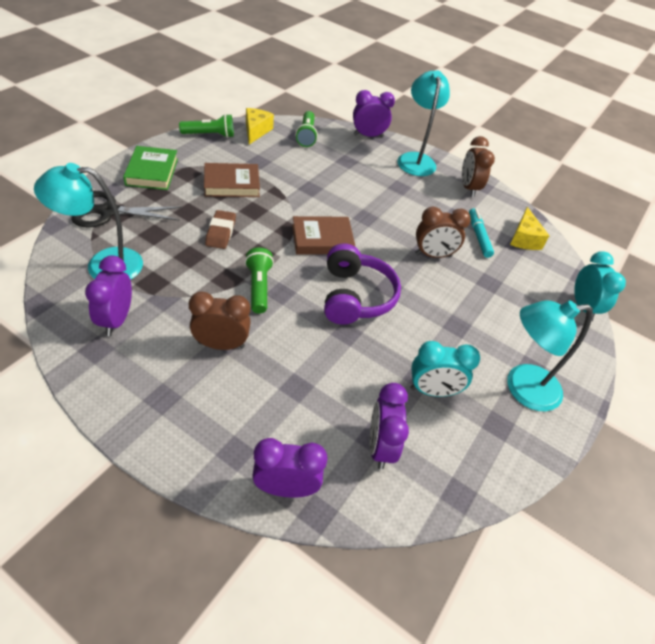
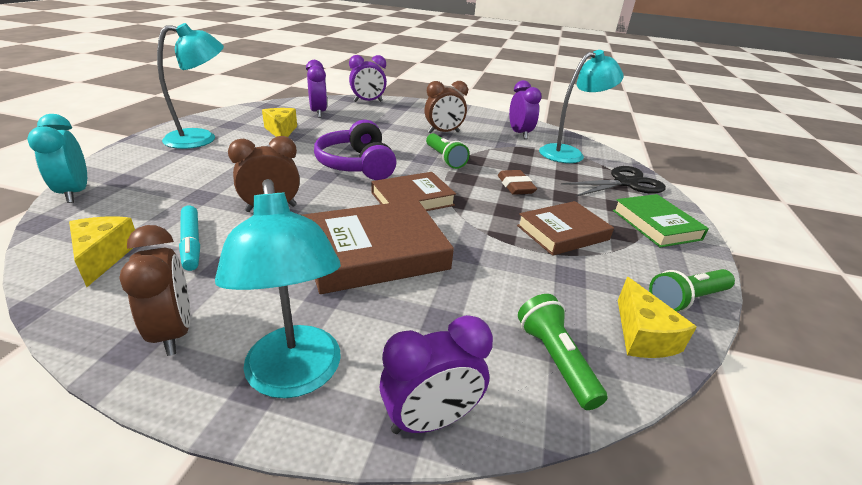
camera: 165 degrees right, 15 degrees down
(368, 202) = (374, 252): none -> brown book
(432, 391) = (281, 131): turquoise clock -> yellow cheese

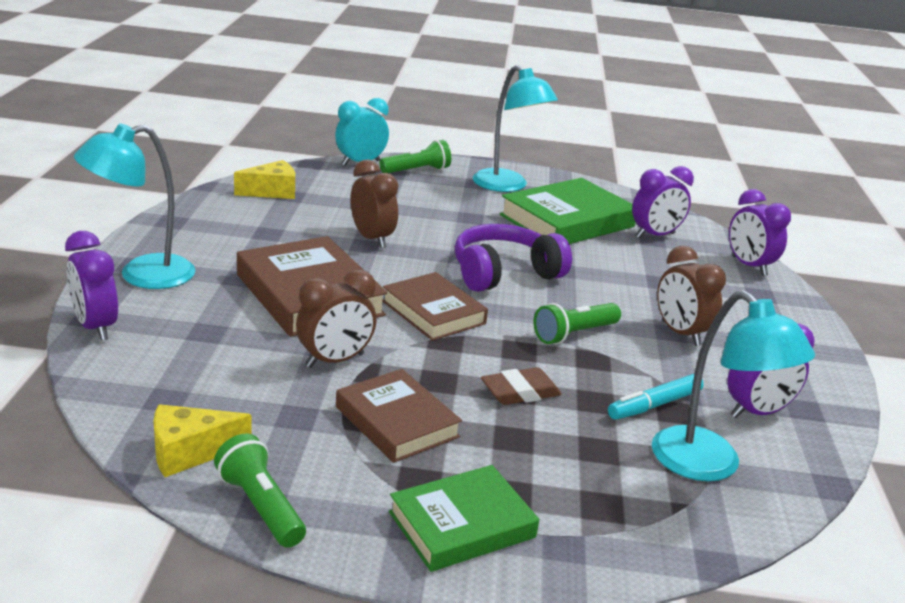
camera: 80 degrees right, 5 degrees down
(173, 332) = (188, 230): brown clock -> brown clock (335, 360)
(191, 243) = (299, 216): turquoise marker -> turquoise marker (654, 405)
(281, 131) = (567, 221): yellow cheese -> green book
(555, 360) = (154, 389): green flashlight -> green flashlight (417, 170)
(625, 183) = (615, 519): black scissors -> none

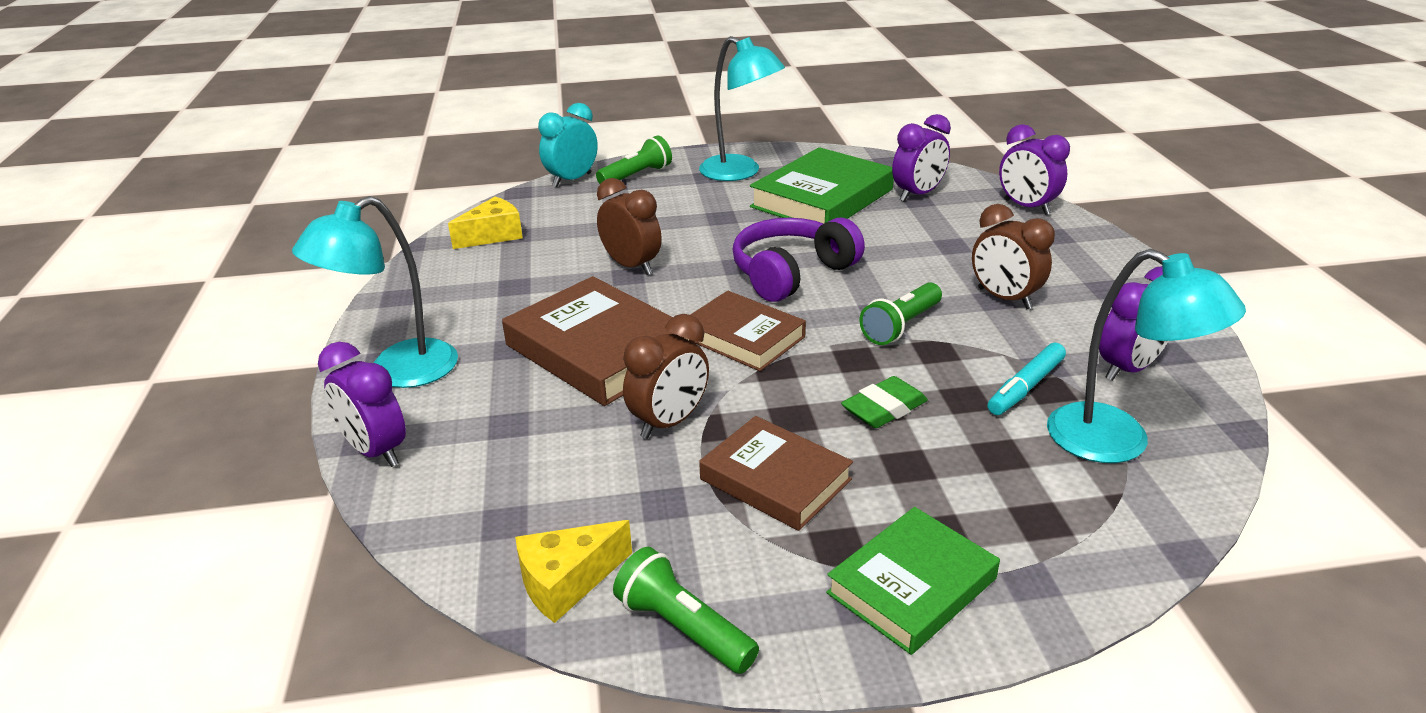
camera: 10 degrees left, 5 degrees up
(520, 392) = (884, 408): brown eraser -> green eraser

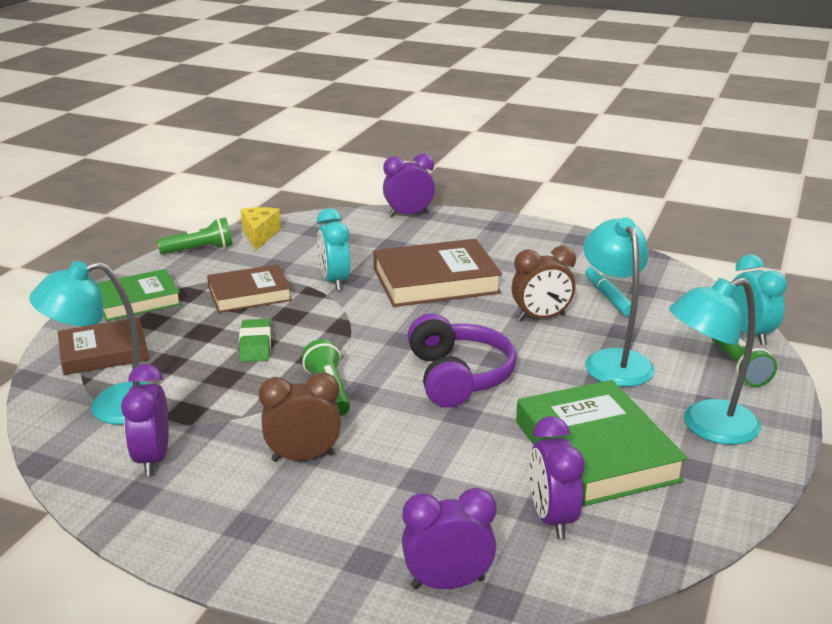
camera: 120 degrees right, 5 degrees down
(397, 372) = (479, 227): turquoise lamp -> turquoise lamp (613, 360)
(493, 235) = (649, 281): yellow cheese -> none
(669, 422) = (335, 281): brown clock -> turquoise clock
(743, 337) = (392, 328): brown book -> brown book (104, 352)
(912, 586) = (137, 300): green book -> green book turned 75 degrees clockwise
(1025, 387) = (200, 404): turquoise marker -> turquoise marker (608, 297)

